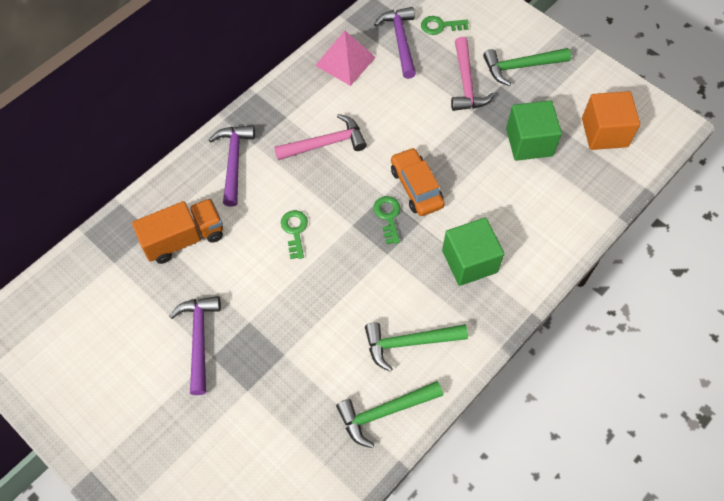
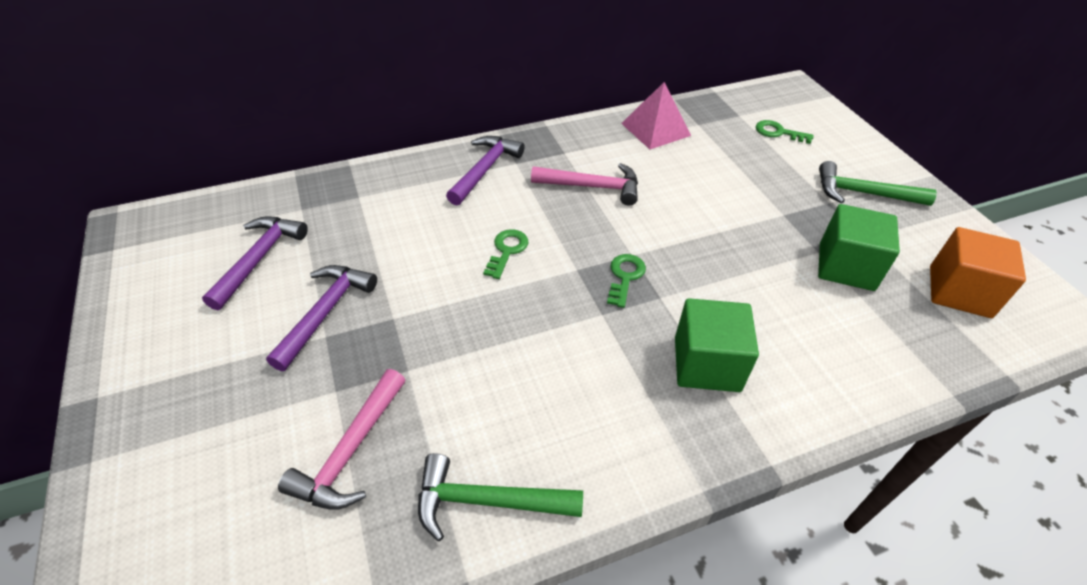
camera: 25 degrees right, 15 degrees down
(184, 239) = (385, 215): orange truck -> none
(400, 41) = (726, 131): purple hammer -> purple hammer (259, 259)
(409, 343) = (573, 426): green hammer -> none
(416, 187) = (676, 261): orange car -> none
(466, 83) = (787, 187): pink hammer -> pink hammer (351, 451)

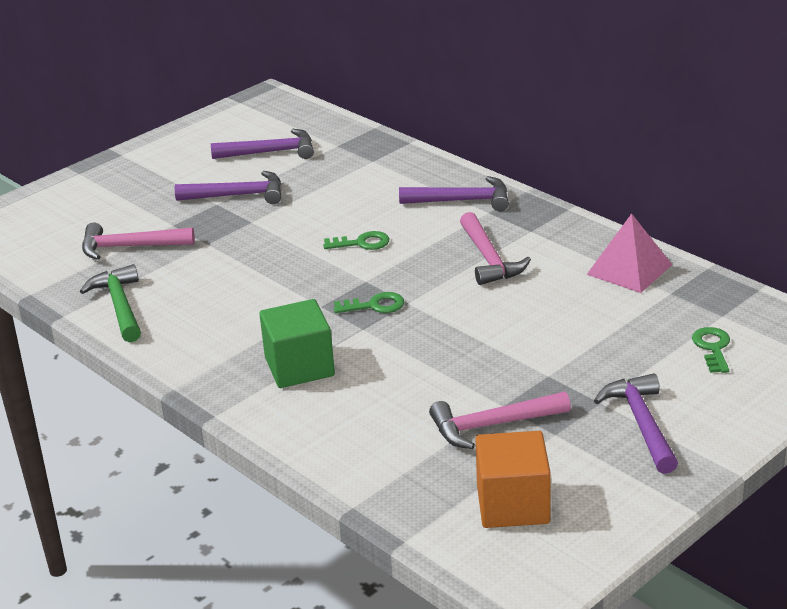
camera: 70 degrees right, 15 degrees down
(846, 266) = (492, 425): green cube -> pink hammer
(863, 193) = (641, 423): green hammer -> purple hammer

